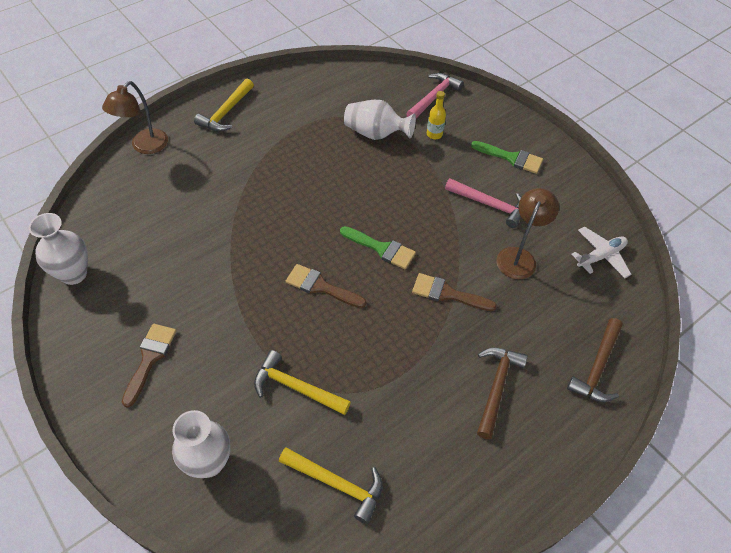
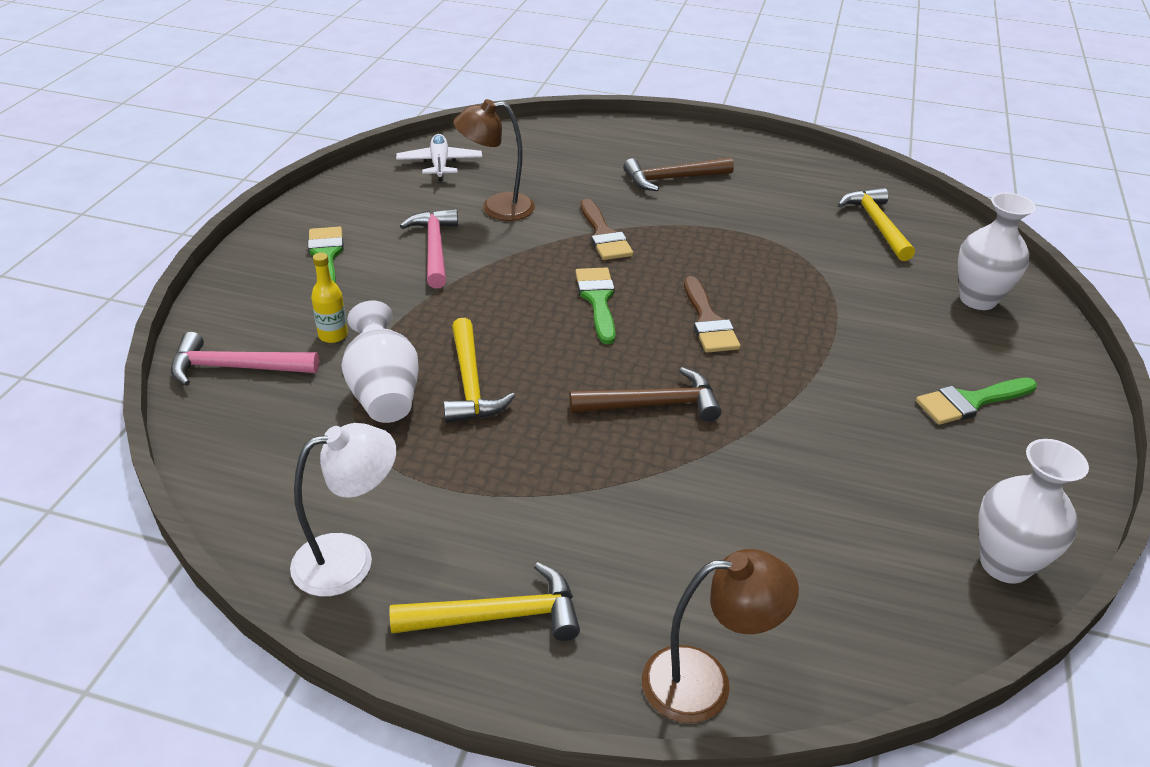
camera: 125 degrees left, 15 degrees down
(150, 359) = (970, 402): brown brush -> green brush
(289, 89) = (349, 559): none -> white lamp
(296, 388) = (838, 283): yellow hammer -> yellow hammer (470, 383)
(597, 367) = (583, 139): brown hammer -> brown hammer (652, 404)
(600, 256) = (439, 164): white plane -> white plane turned 60 degrees clockwise

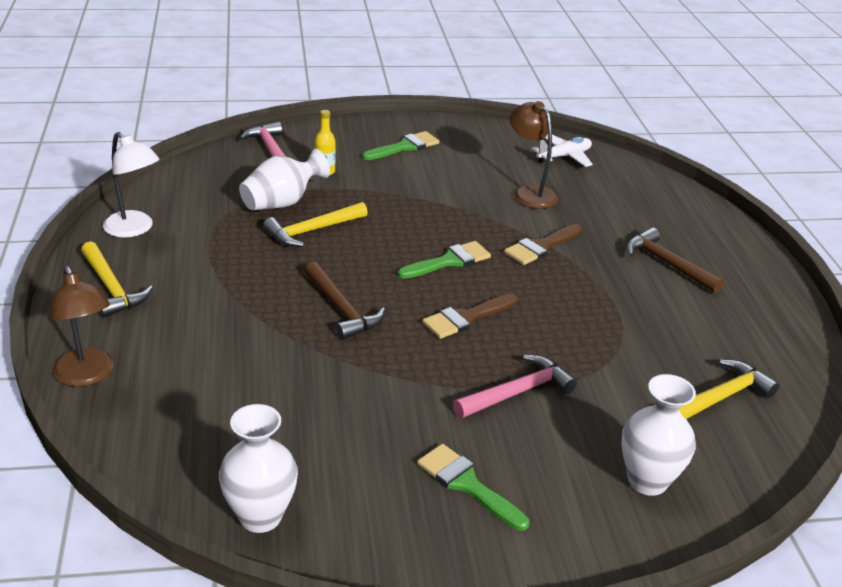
camera: 65 degrees right, 5 degrees down
(434, 248) = (451, 181): pink hammer -> pink hammer (517, 392)

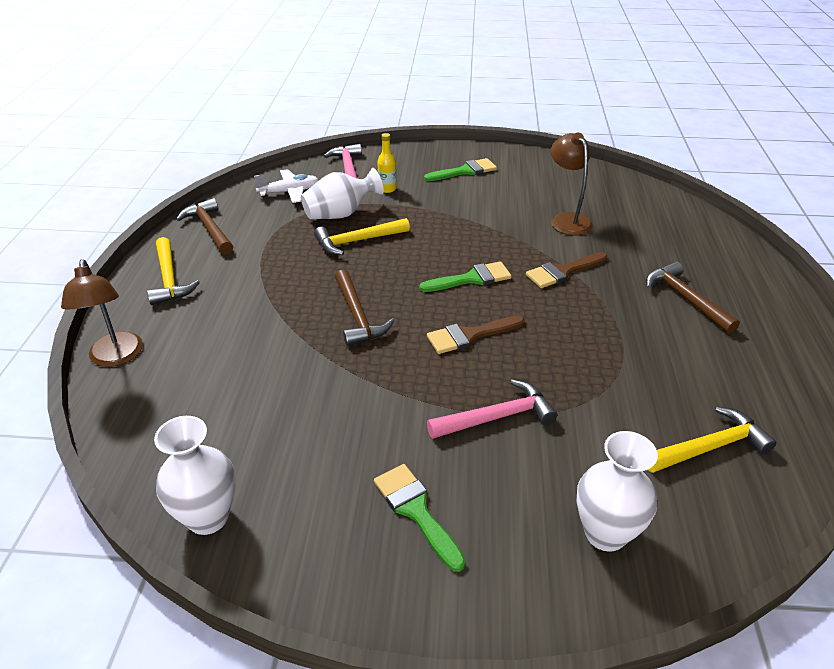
camera: 15 degrees right, 5 degrees up
(134, 229) = (209, 229): white lamp -> brown hammer
(564, 156) = (609, 188): white plane -> white plane (289, 192)

